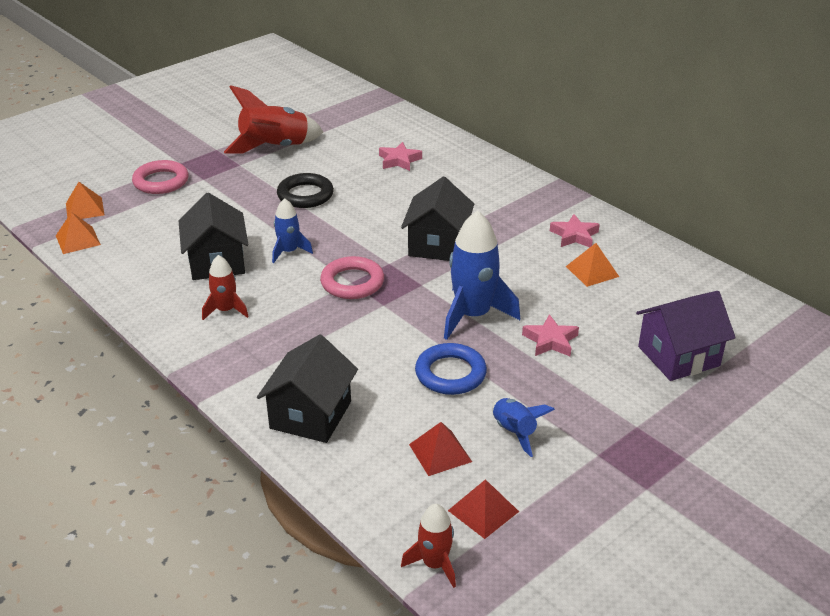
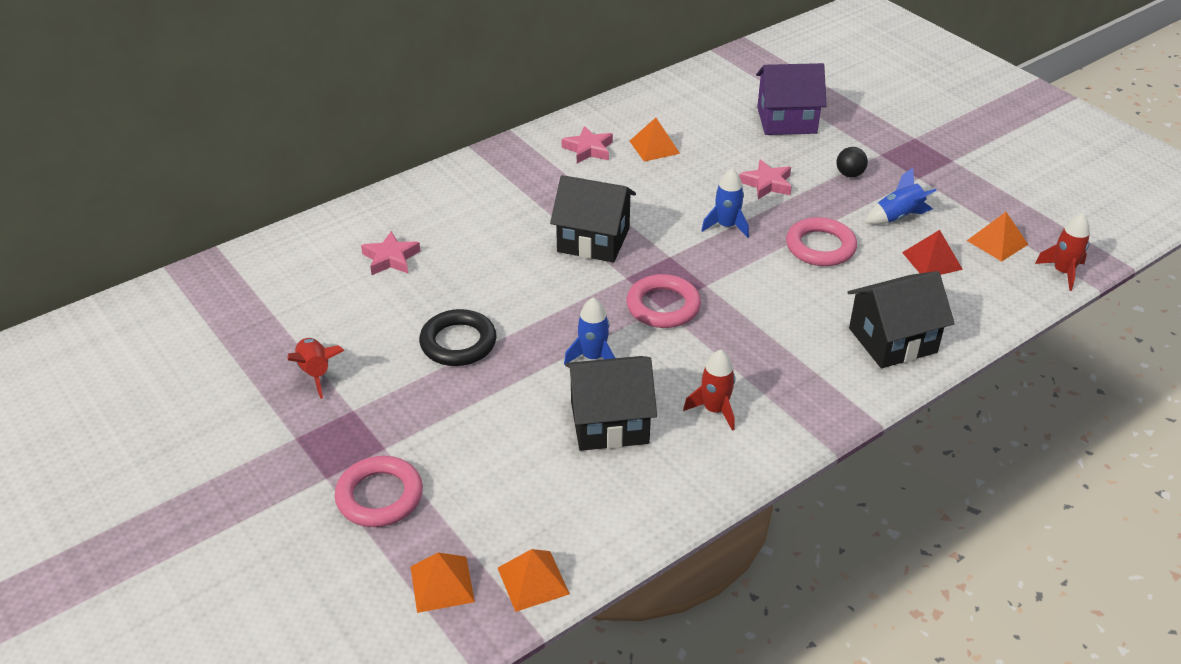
camera: 85 degrees left, 5 degrees up
(275, 148) = (316, 373): red rocket -> red rocket, size x0.55
(310, 415) = (892, 340): black house -> black house turned 45 degrees counterclockwise
(450, 373) = (820, 247): blue ring -> pink ring
(473, 315) = (726, 226): blue rocket -> blue rocket, size x0.55
(483, 511) = (997, 242): red pyramid -> orange pyramid
(586, 399) = (849, 174): none -> black ball
(678, 356) = (786, 120): purple house -> purple house turned 75 degrees counterclockwise

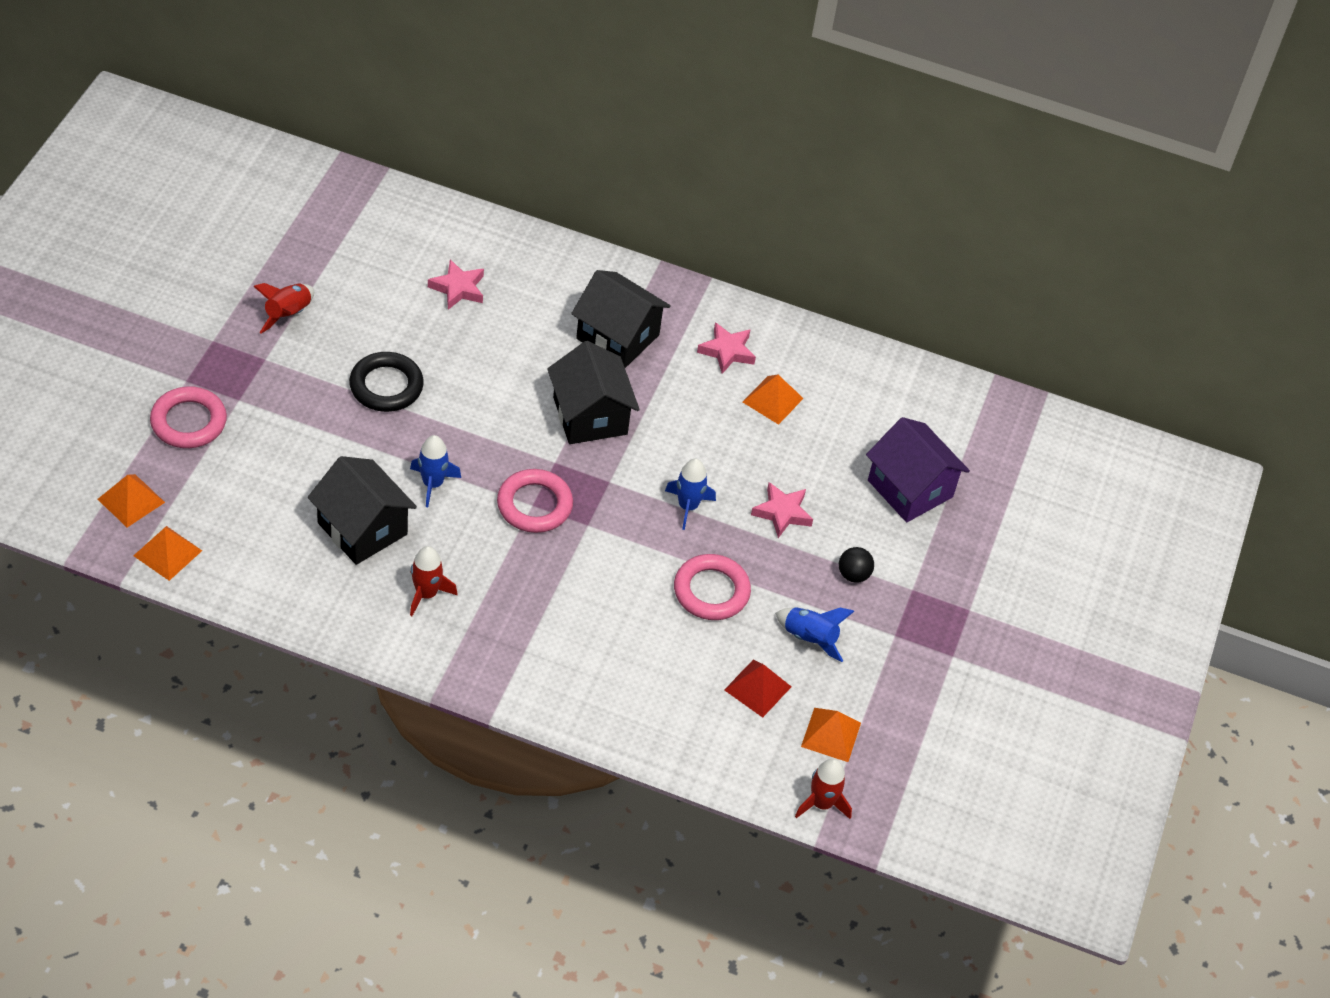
camera: 50 degrees right, 10 degrees up
(892, 340) = (611, 693): black house -> black house (617, 337)

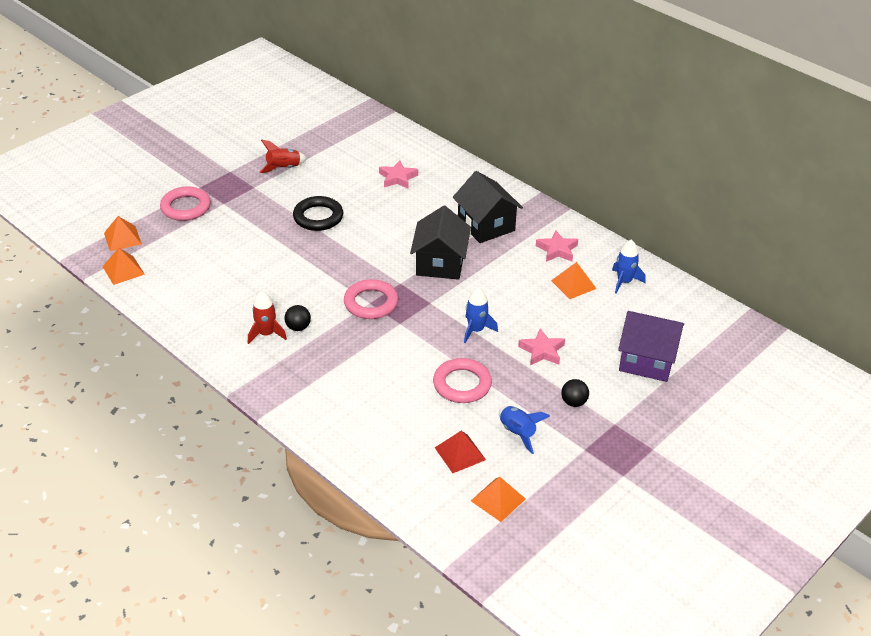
camera: 30 degrees right, 10 degrees down
(362, 528) = (250, 288): black house -> none
(433, 484) = (312, 275): blue rocket -> blue rocket (624, 282)
(462, 571) = (298, 327): none -> black ball
(821, 803) = (464, 544): red rocket -> none
(910, 488) = (647, 360): purple house -> purple house turned 60 degrees counterclockwise

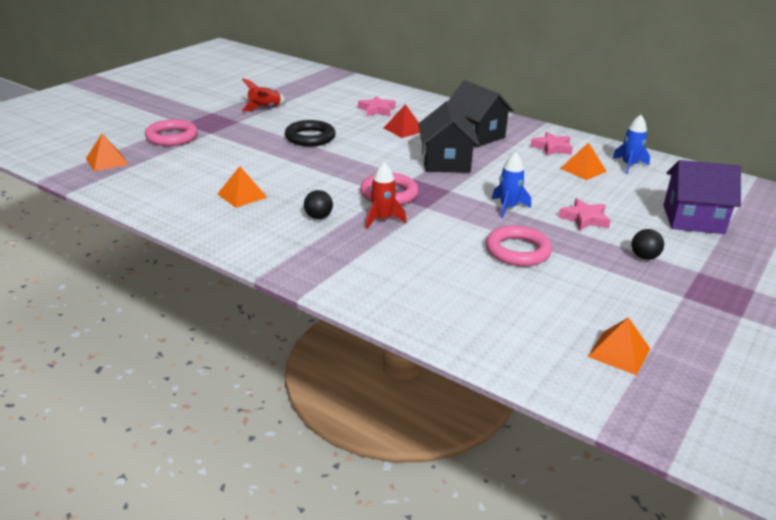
camera: 10 degrees left, 10 degrees down
(123, 270) = (111, 184): orange pyramid -> orange pyramid (242, 195)
(266, 334) = (284, 224): red rocket -> red rocket (382, 219)
(460, 453) = (549, 311): red pyramid -> red pyramid (404, 129)
(517, 433) = (602, 288): blue rocket -> none

